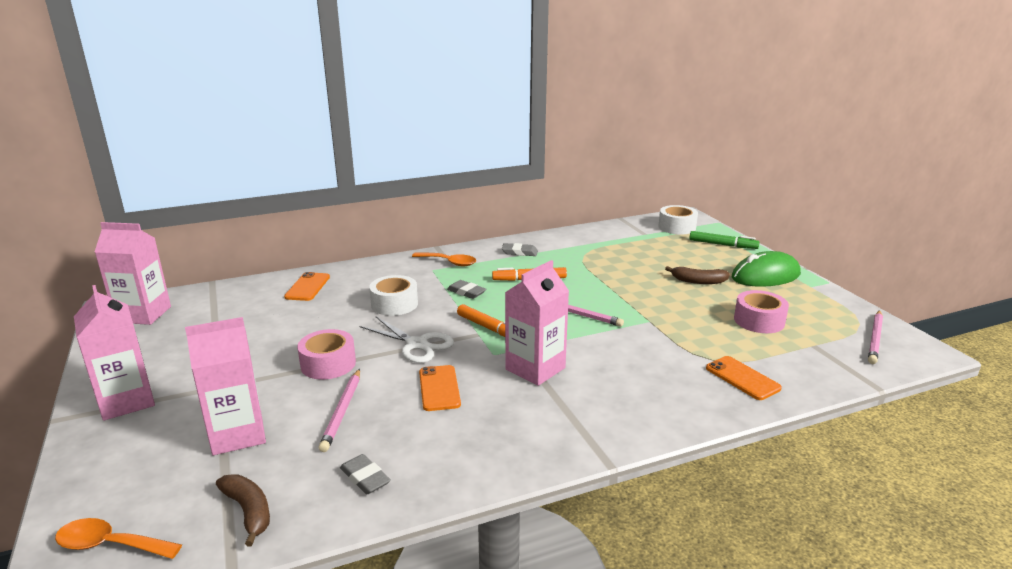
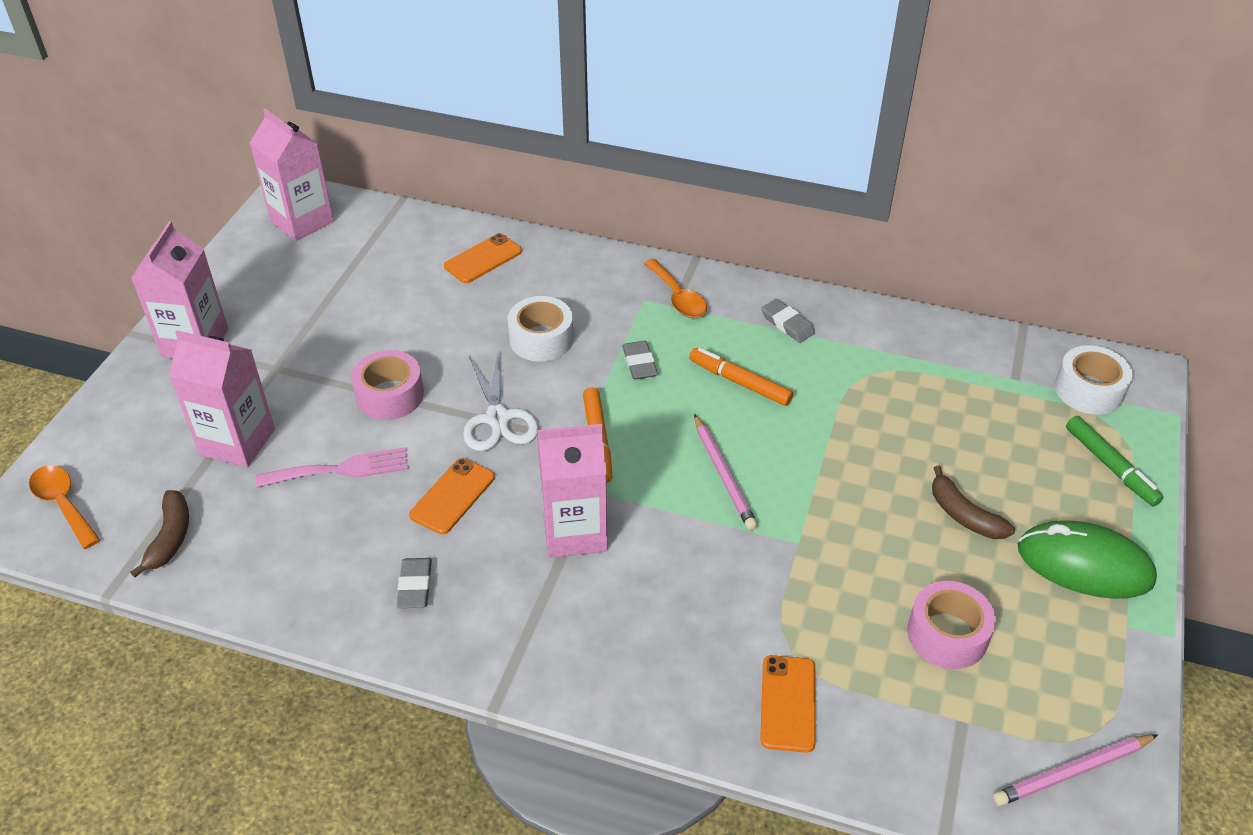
camera: 40 degrees right, 20 degrees up
(342, 411) = (340, 469): pink pencil -> pink fork
(365, 478) = (281, 564): grey eraser -> grey eraser (415, 586)

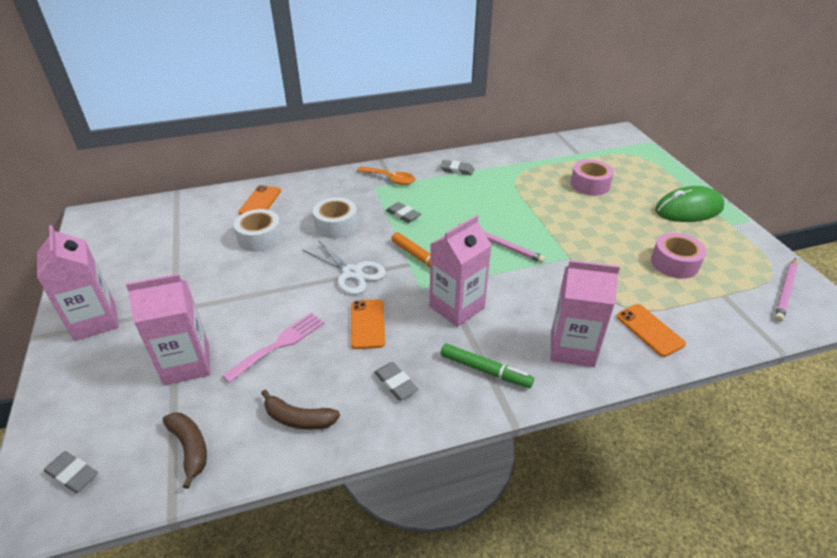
camera: 35 degrees left, 5 degrees down
(63, 504) = (72, 474): orange spoon -> grey eraser
(302, 221) = (115, 225): pink carton -> pink carton (572, 348)
(390, 395) = (271, 290): pink tape -> pink tape (590, 185)
(739, 382) = (462, 202): orange marker -> none
(964, 515) = (622, 213): brown banana -> brown banana (299, 419)
(1089, 390) = (610, 146): white tape -> white tape (260, 238)
(1110, 466) = (652, 169): green marker -> green marker (485, 370)

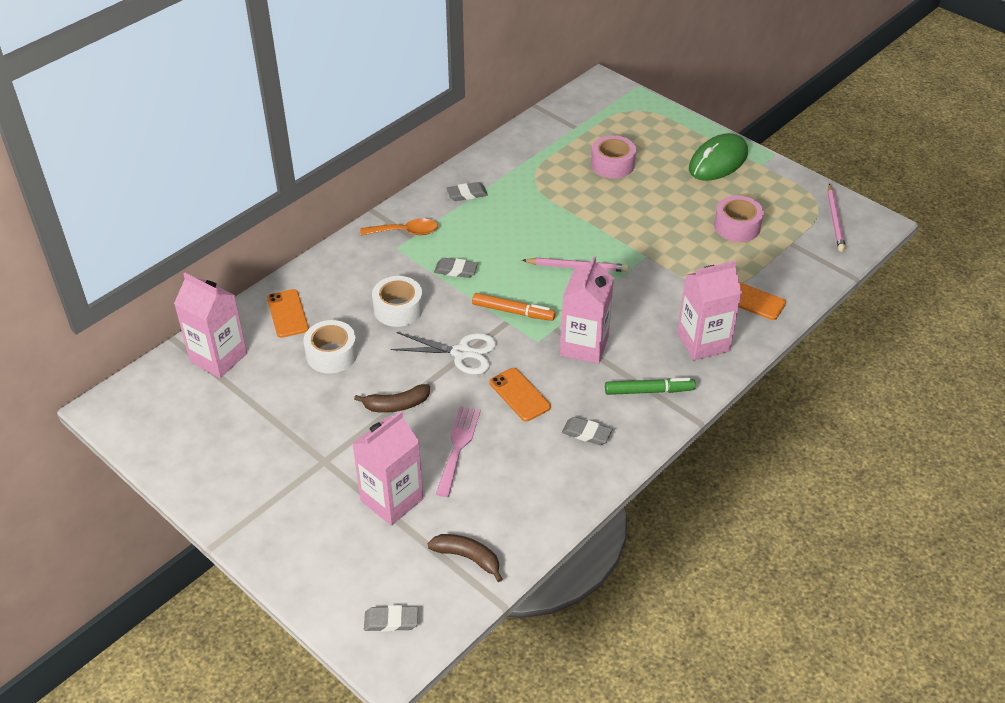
camera: 30 degrees left, 5 degrees up
(95, 321) = (256, 505): pink carton -> pink carton (218, 358)
(299, 419) = (534, 496): brown banana -> brown banana (396, 405)

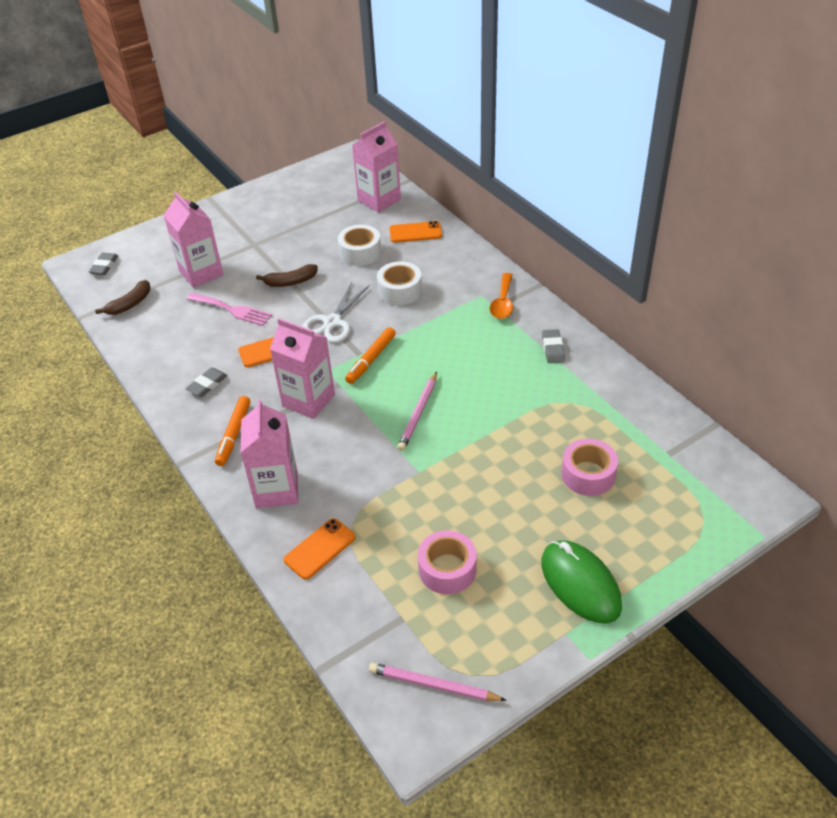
camera: 105 degrees right, 0 degrees up
(396, 405) = (291, 282): brown banana -> brown banana turned 105 degrees counterclockwise
(456, 270) = (439, 329): grey eraser -> none
(649, 391) = (234, 434): green marker -> orange marker

